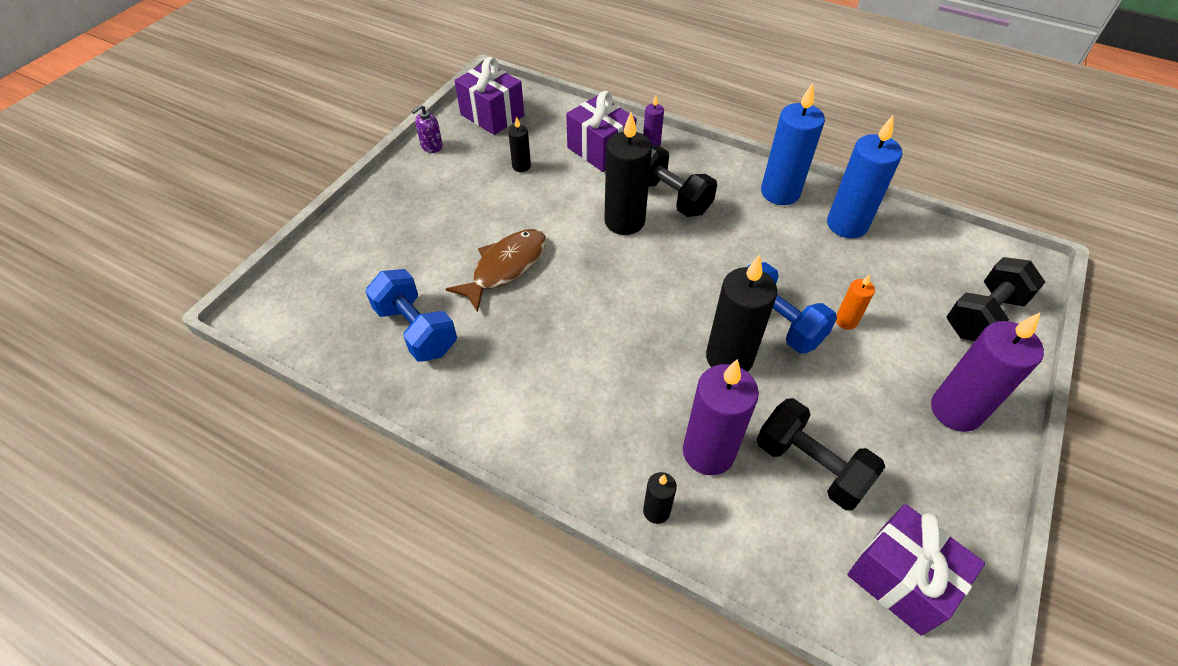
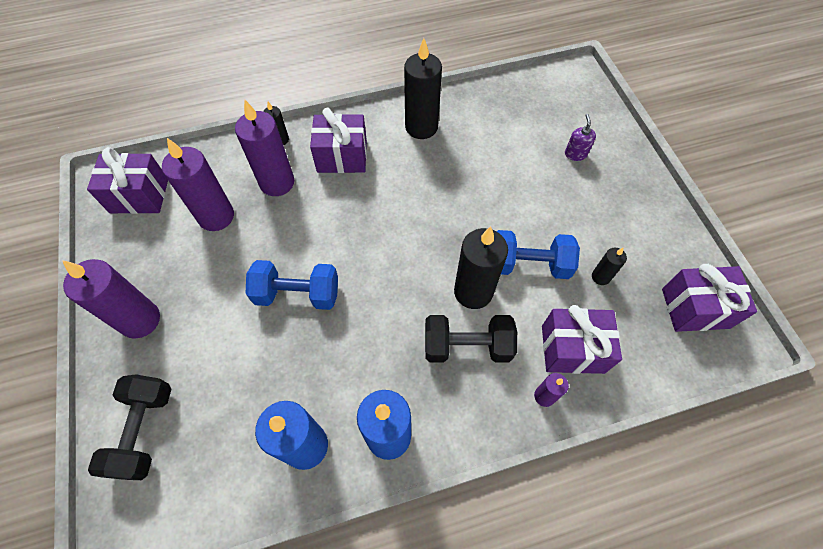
camera: 135 degrees right, 10 degrees up
(416, 329) = (493, 124): blue dumbbell -> blue dumbbell (528, 264)
(431, 146) = (680, 238): purple soap dispenser -> purple soap dispenser (575, 154)
(505, 267) = (499, 193): brown fish -> none
(606, 424) = (342, 157): none -> purple gift
(729, 358) = (308, 244): black candle -> black candle (421, 127)
(810, 466) = (216, 216): black dumbbell -> purple candle
(846, 321) = (249, 335): orange candle -> none

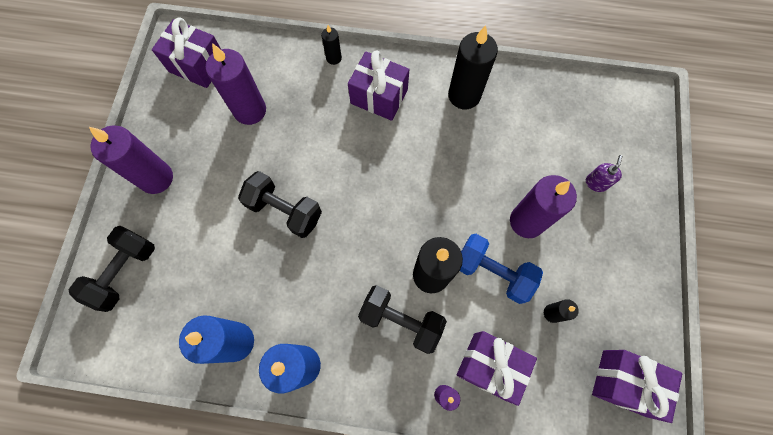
camera: 25 degrees right, 10 degrees up
(277, 182) = (312, 99): purple candle -> purple candle (526, 221)
(297, 294) = (284, 210): blue dumbbell -> black dumbbell

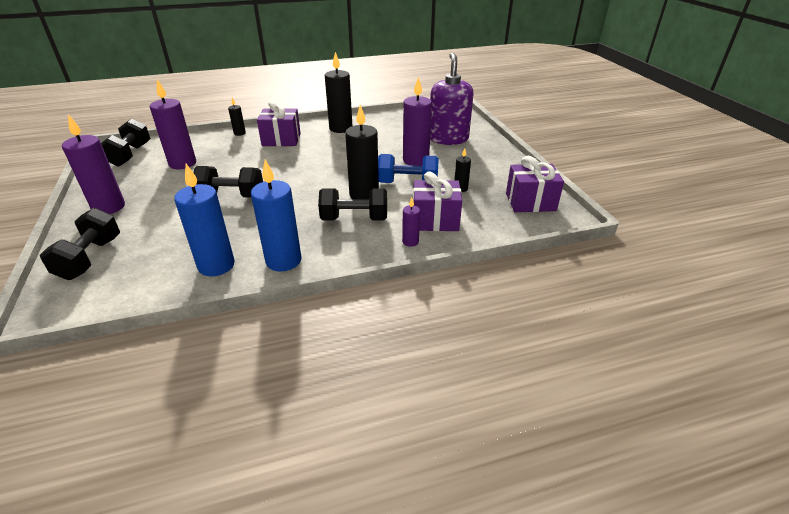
camera: 25 degrees left, 35 degrees down
(197, 65) = (130, 155): purple gift -> black dumbbell
(596, 183) = (448, 139): purple soap dispenser -> purple soap dispenser, size x2.46

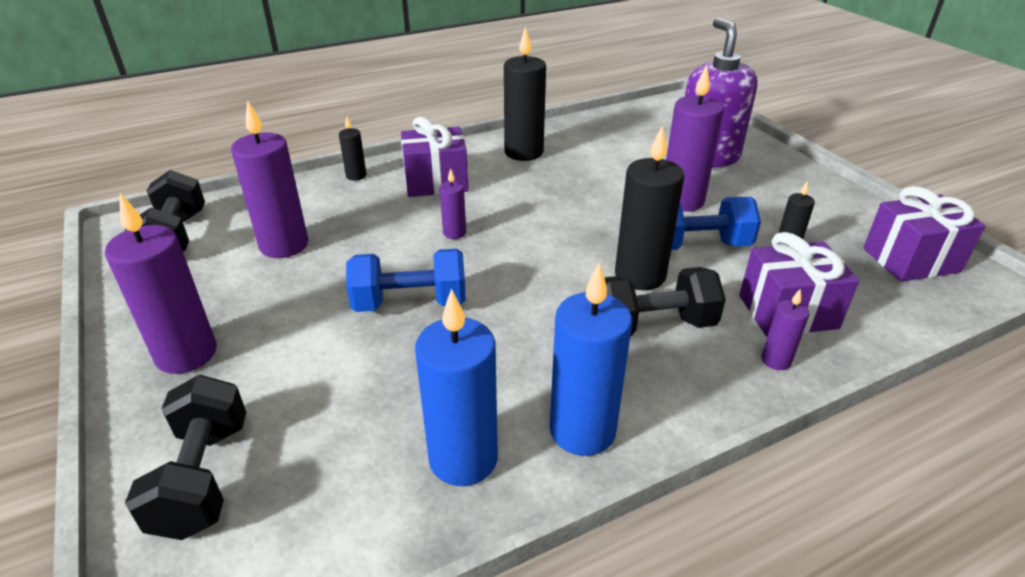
camera: 10 degrees left, 0 degrees up
(231, 196) = (410, 303): black dumbbell -> blue dumbbell
(275, 165) = (454, 233): none -> purple candle

